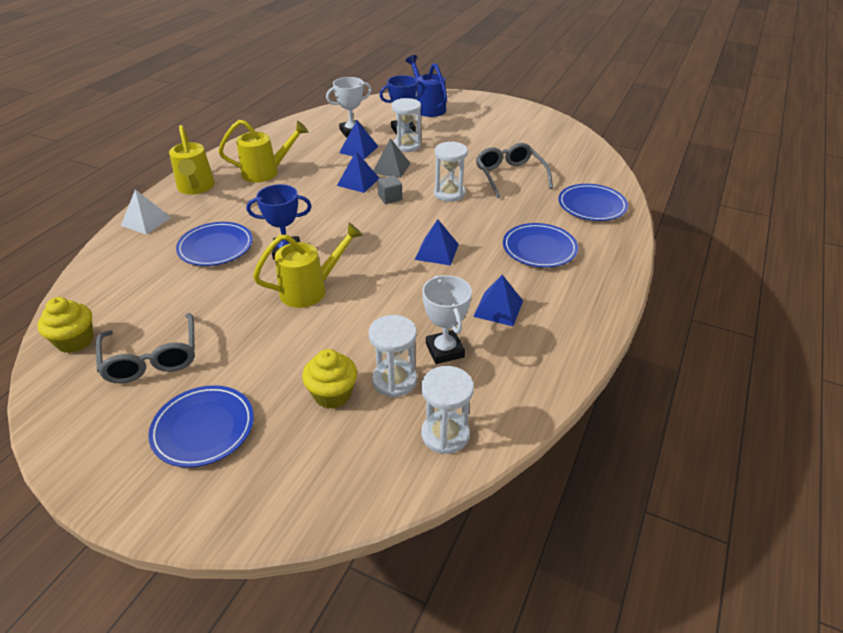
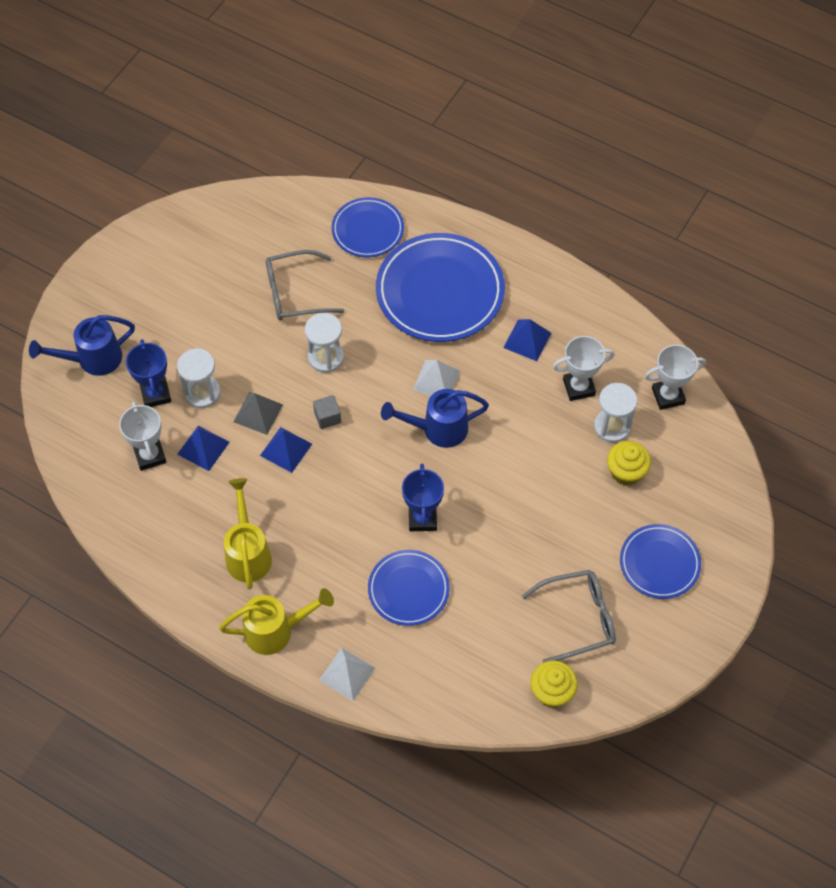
camera: 85 degrees left, 20 degrees up
(310, 290) = (489, 493): yellow watering can -> none
(382, 255) = (438, 429): none -> blue watering can
(437, 252) = (436, 380): blue pyramid -> white pyramid
(445, 434) = (668, 396): white hourglass -> white trophy
(539, 249) = (440, 292): blue plate -> blue plate, size x1.74

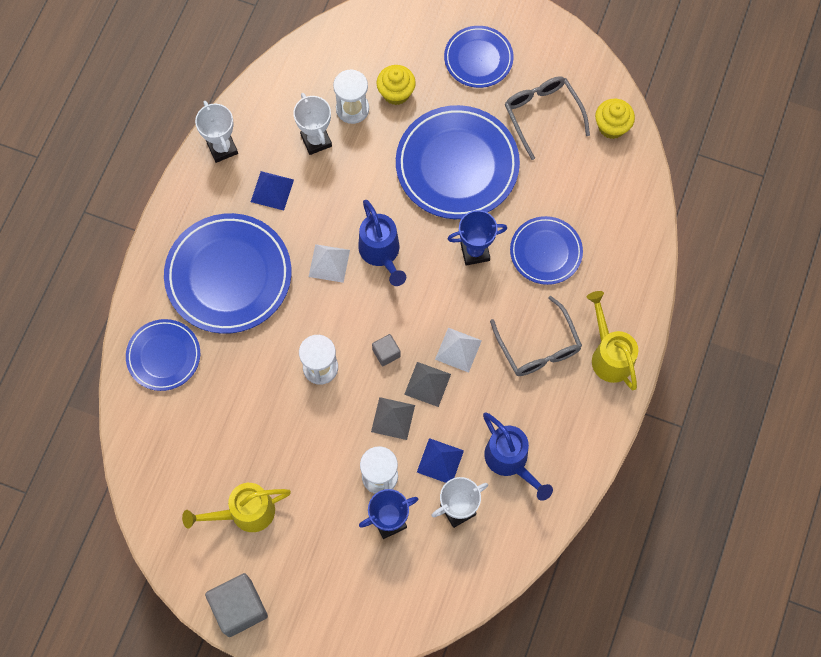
camera: 100 degrees left, 10 degrees up
(93, 359) = (360, 595): blue watering can -> blue watering can (510, 461)
(112, 263) = (239, 608): none -> grey cube
(248, 553) = (540, 395): yellow watering can -> yellow watering can (245, 512)
(286, 449) = (427, 384): blue pyramid -> grey pyramid
(295, 293) = (250, 411): grey glasses -> grey glasses (538, 346)
(347, 674) = (634, 288): white pyramid -> white pyramid (458, 350)
(528, 518) = (457, 165): none -> blue plate
(668, 396) = (312, 67): white trophy -> white trophy (222, 148)

